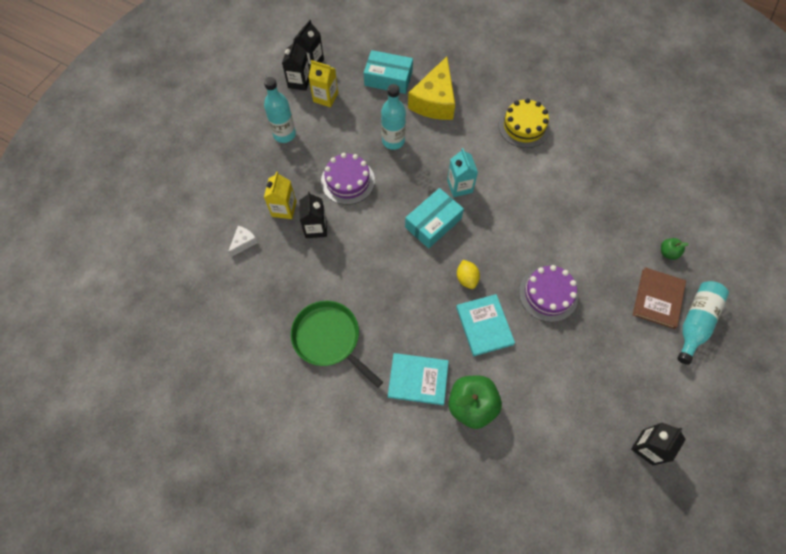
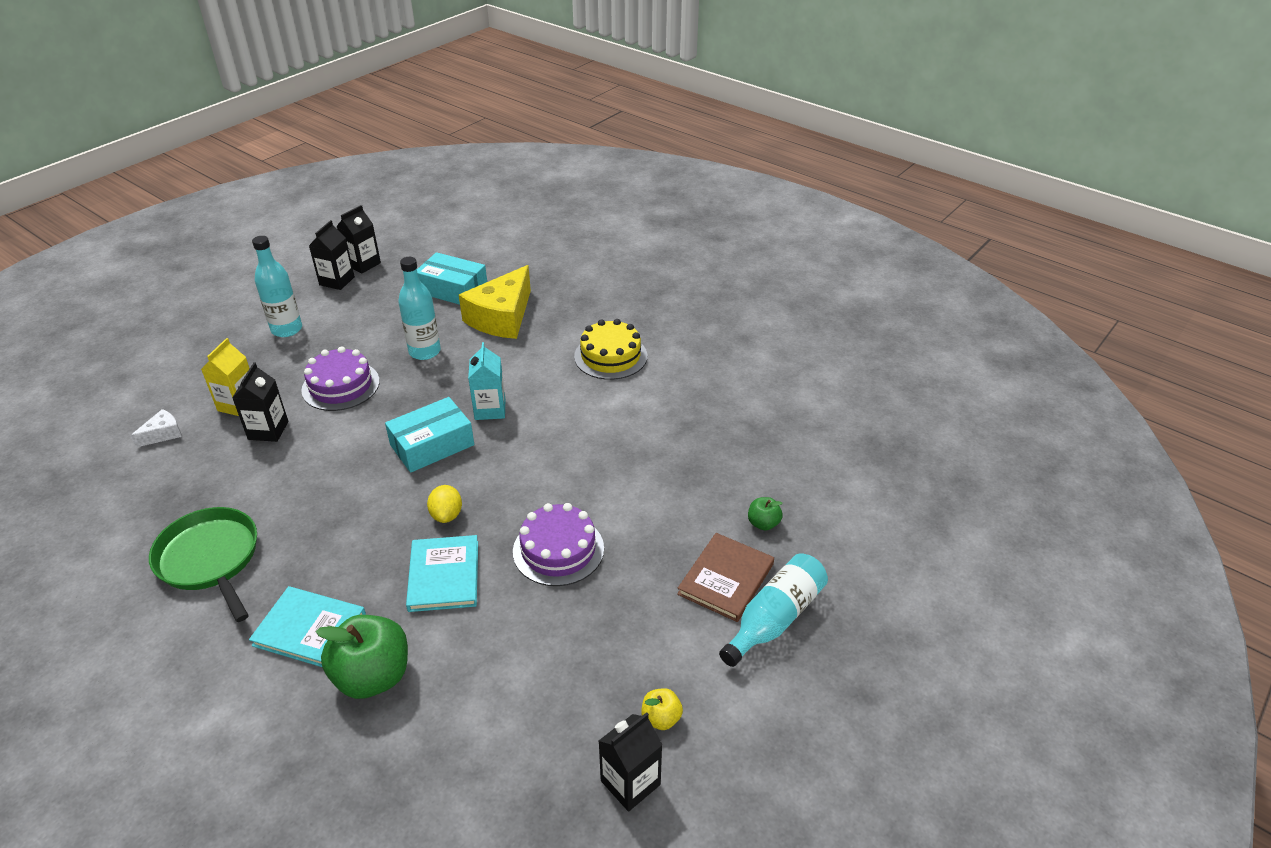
camera: 10 degrees right, 25 degrees down
(325, 97) = (361, 299): yellow carton -> none
(651, 403) = (661, 718): none -> yellow apple

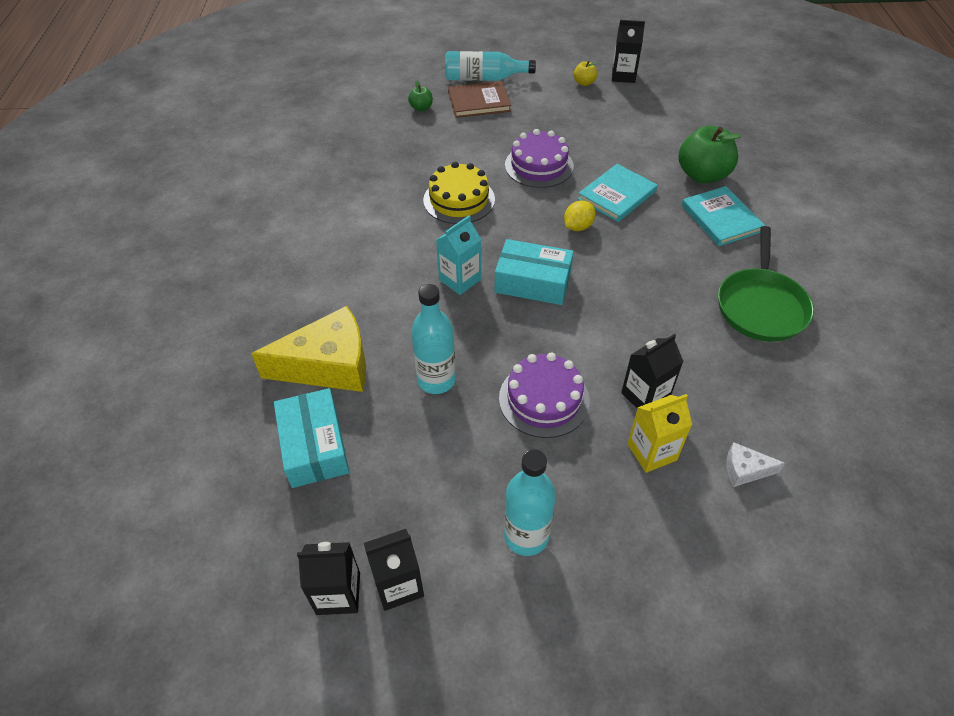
camera: 130 degrees left, 10 degrees up
(610, 356) = (320, 256): yellow cake -> yellow cake (459, 200)

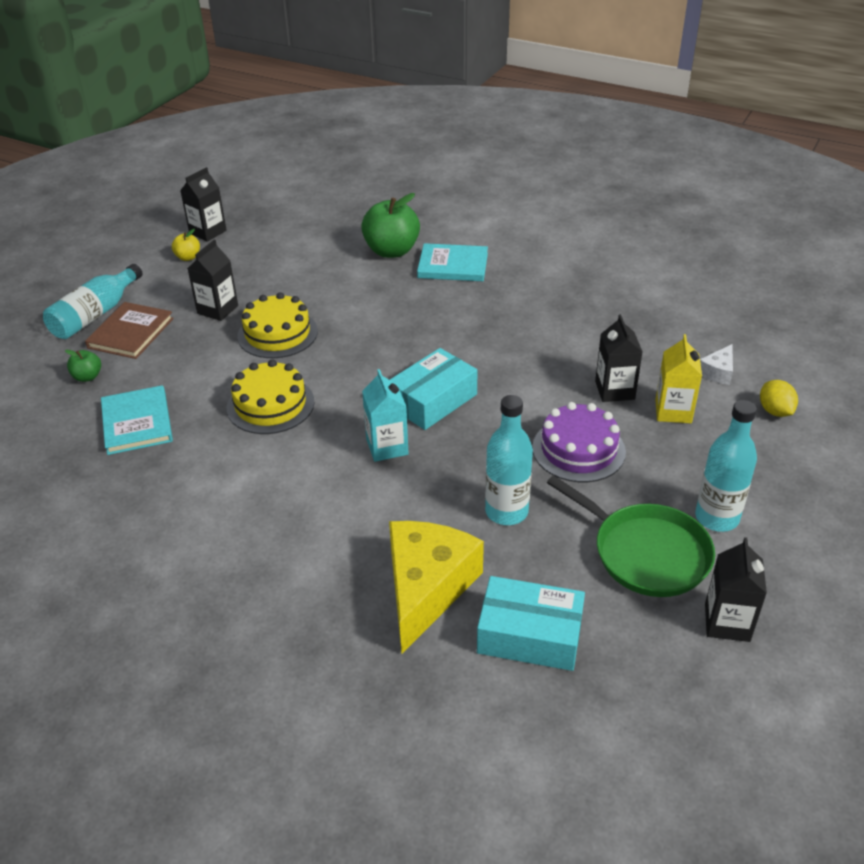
camera: 60 degrees left, 10 degrees down
(338, 593) = (717, 671): black carton -> black carton (217, 309)
(539, 165) = (277, 333): purple cake -> yellow cake
(578, 227) = (387, 345): yellow lemon -> yellow lemon (775, 411)
(617, 195) = (368, 305): turquoise book -> turquoise book (137, 423)
(761, 306) = (565, 291): green pan -> green pan (646, 553)

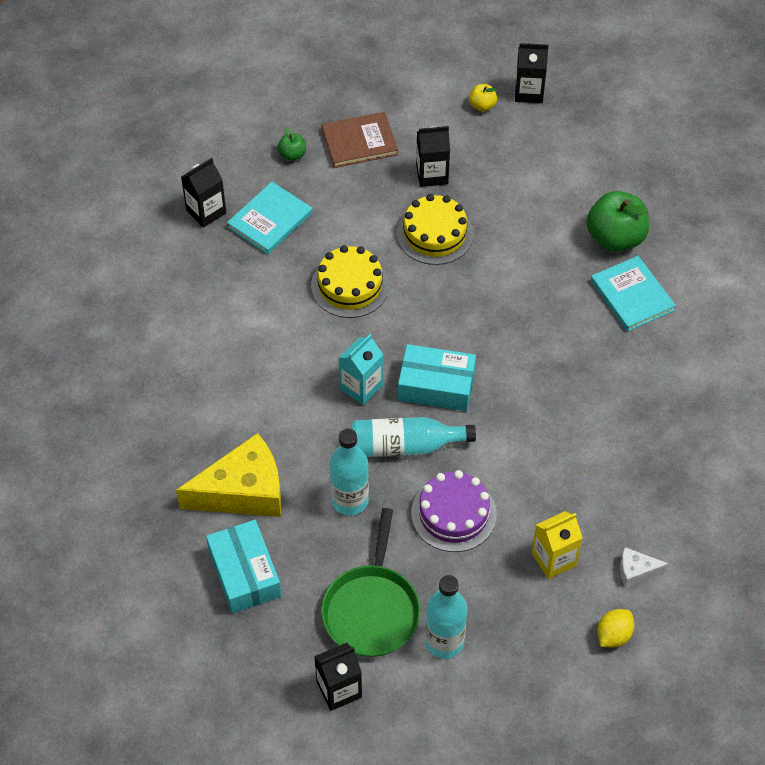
camera: 55 degrees right, 15 degrees up
(95, 314) = (362, 104): turquoise bottle -> turquoise bottle (405, 446)
(614, 390) = (548, 505): black carton -> black carton (206, 212)

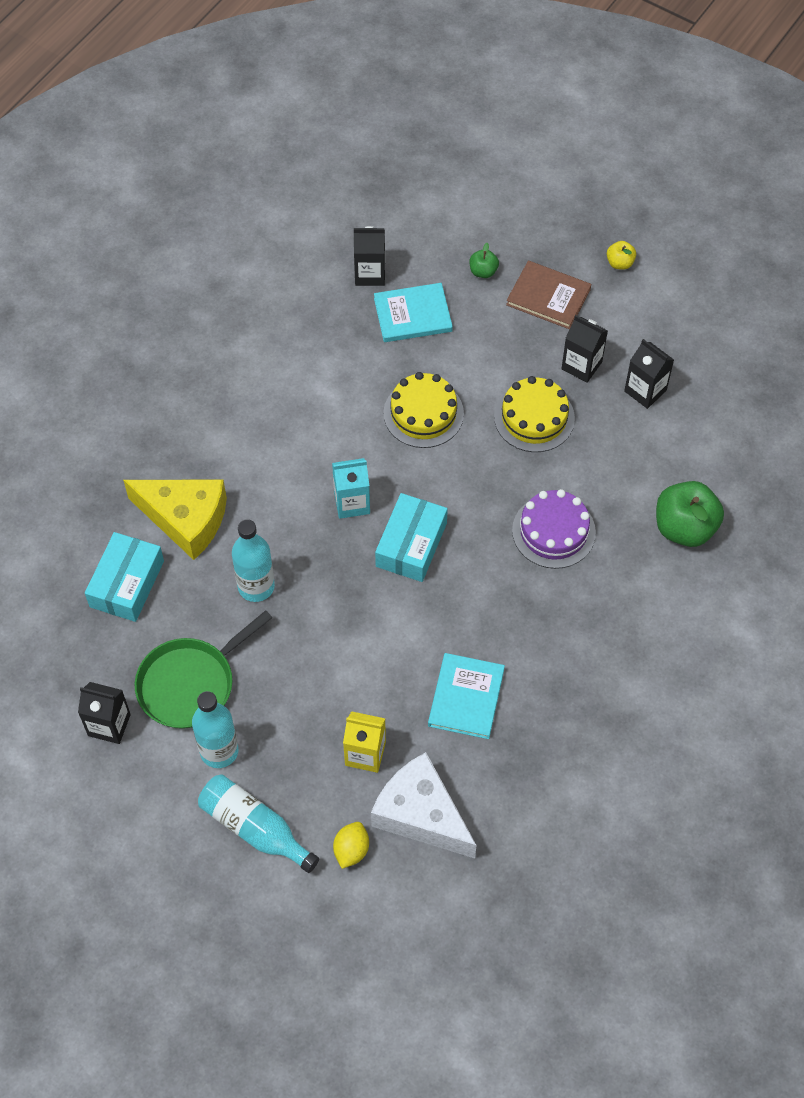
camera: 40 degrees right, 5 degrees up
(405, 446) = (339, 575): turquoise bottle -> turquoise bottle (254, 828)
(436, 385) = (411, 544): turquoise box -> turquoise box turned 60 degrees clockwise
(453, 514) = (324, 657): purple cake -> purple cake (553, 531)
(482, 106) = (684, 334): yellow apple -> yellow apple (620, 263)
(529, 92) = (737, 349): black carton -> black carton (645, 391)
(613, 635) = (351, 850): yellow lemon -> yellow lemon turned 60 degrees counterclockwise
(632, 295) = (649, 587): turquoise book -> turquoise book (466, 697)
(636, 571) = (421, 814): white cheese -> white cheese, size x2.25

